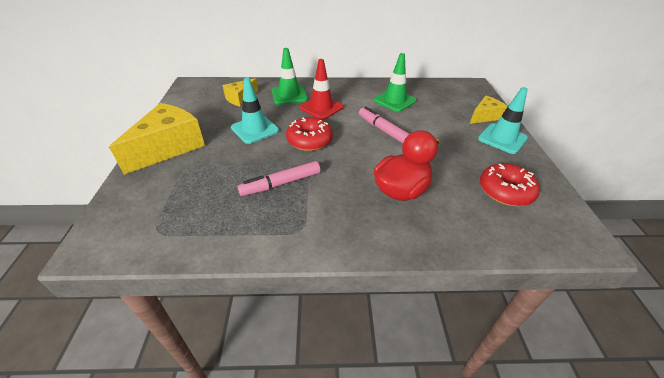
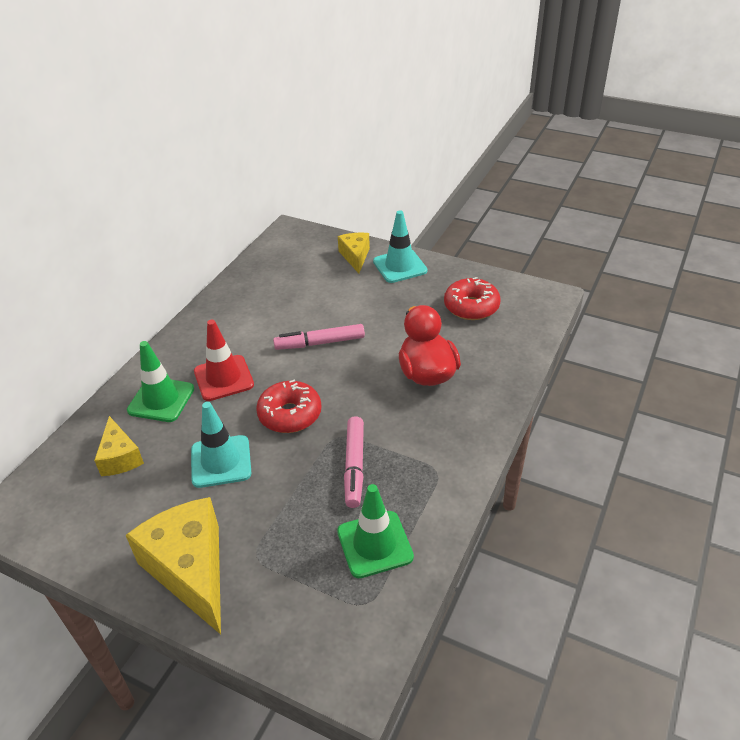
camera: 60 degrees left, 0 degrees up
(394, 100) = (266, 307): green traffic cone -> green traffic cone (375, 544)

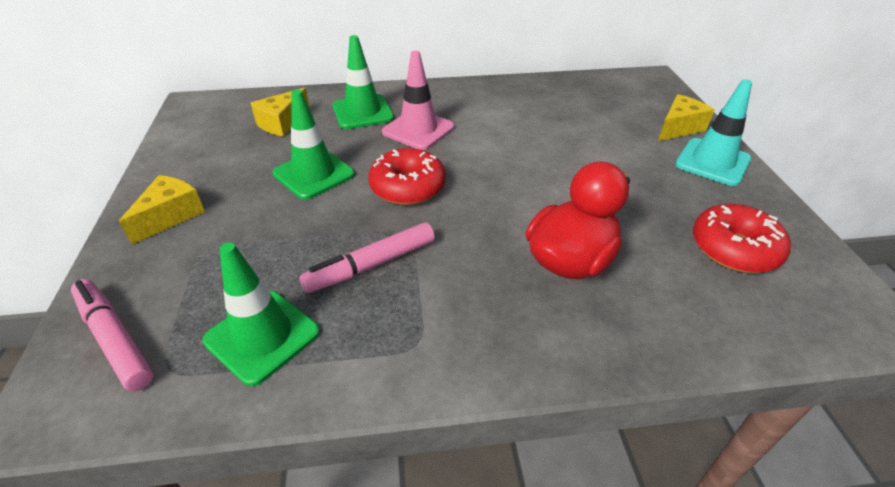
camera: 55 degrees right, 0 degrees up
(191, 570) = (171, 216): yellow cheese -> yellow cheese, size x0.55
(221, 461) = (314, 174): turquoise traffic cone -> green traffic cone
(223, 378) = (418, 130): red traffic cone -> pink traffic cone
(320, 343) = (525, 161): pink marker -> pink marker (115, 339)

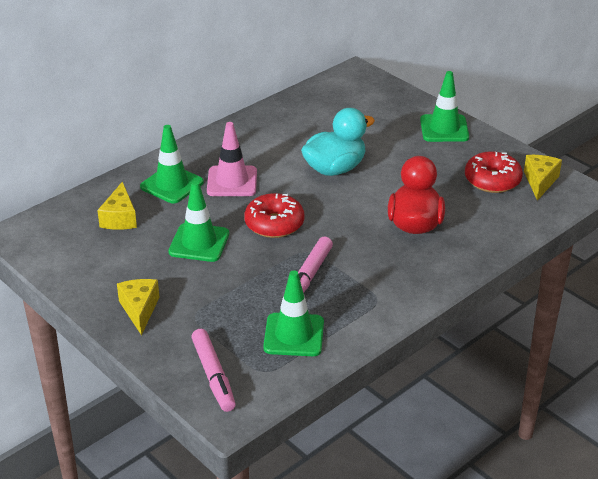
camera: 35 degrees left, 5 degrees down
(115, 339) = (213, 376): pink marker -> pink marker turned 120 degrees counterclockwise
(537, 157) = (335, 169): none -> turquoise duck
(679, 128) = (405, 110): yellow cheese -> yellow cheese (540, 182)
(712, 162) = (444, 129): turquoise traffic cone -> green traffic cone

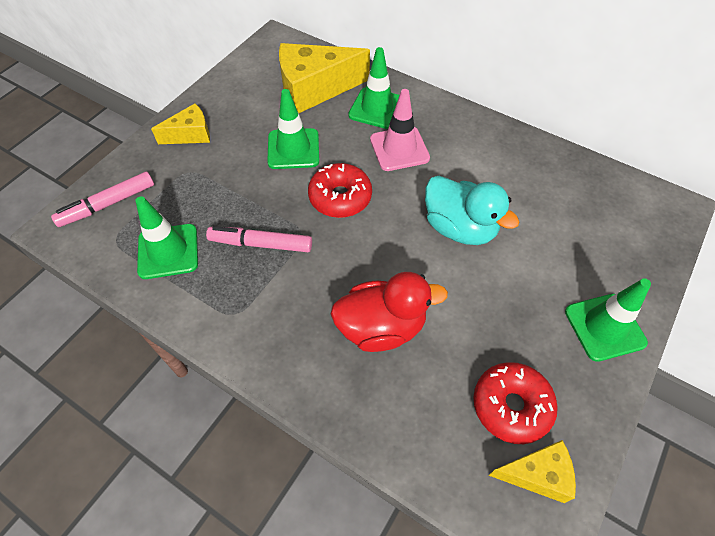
camera: 75 degrees right, 20 degrees up
(120, 218) = (314, 89): yellow cheese -> yellow cheese, size x1.82

